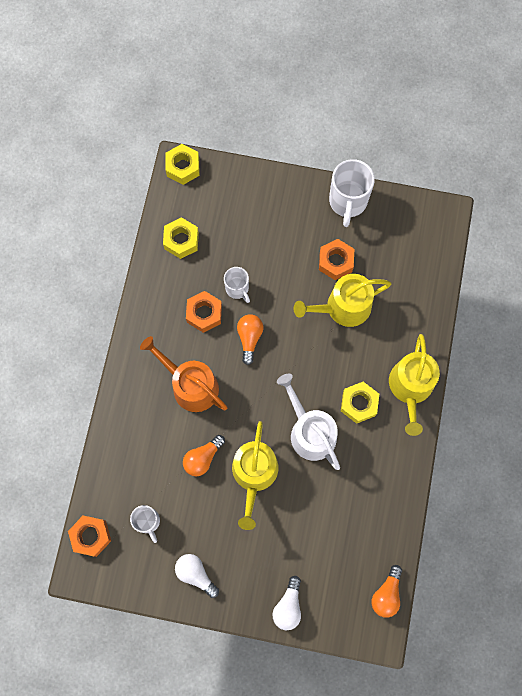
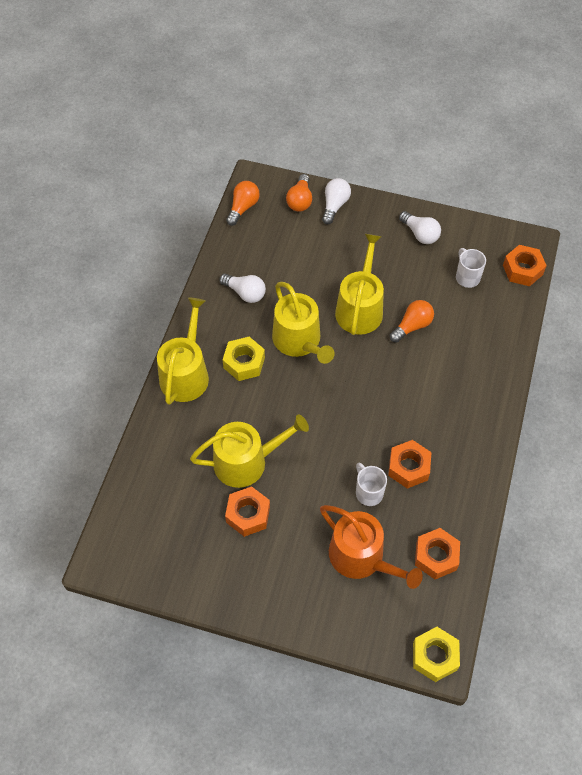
camera: 175 degrees left, 15 degrees down
(181, 240) = (436, 556): yellow nut -> orange nut
(190, 385) = (425, 394): orange watering can -> orange watering can (362, 558)
(249, 338) = (357, 437): orange light bulb -> orange light bulb (300, 200)
(309, 431) = (299, 341): white watering can -> yellow watering can
(348, 202) = (222, 589): white mug -> none
(369, 482) = (245, 293): none -> white light bulb

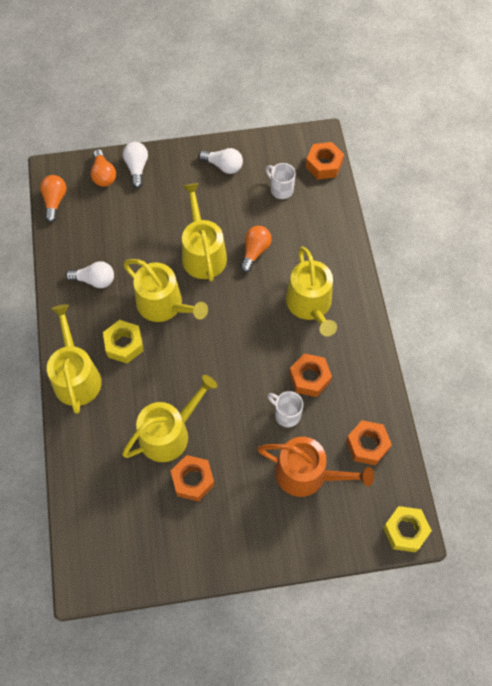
camera: 25 degrees left, 5 degrees up
(443, 398) = (310, 305): none -> yellow watering can

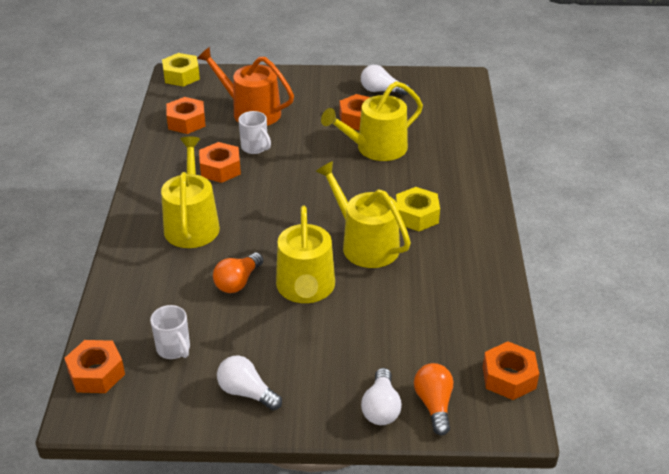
camera: 170 degrees left, 25 degrees down
(55, 201) = (509, 377): orange light bulb -> orange nut
(76, 376) = (471, 197): yellow watering can -> none
(94, 280) = (450, 278): white light bulb -> white light bulb (381, 91)

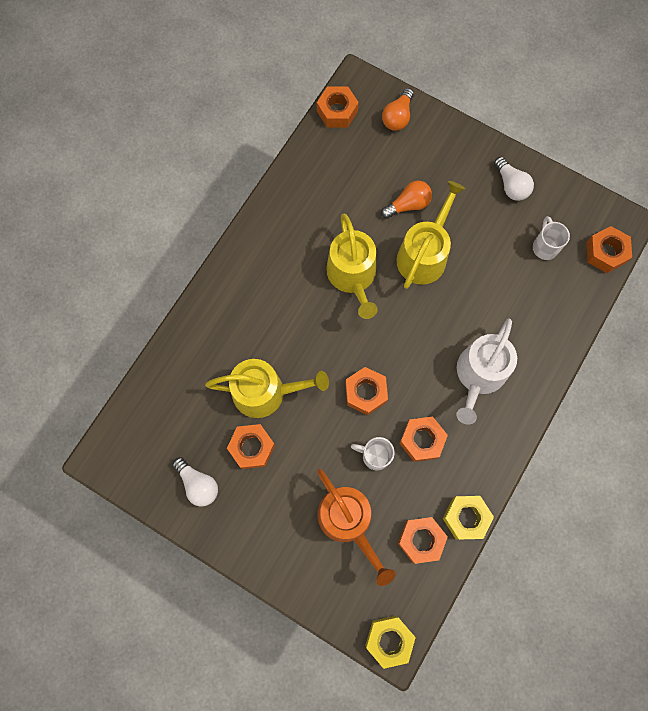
camera: 150 degrees left, 35 degrees up
(192, 224) = (479, 375): yellow watering can -> white watering can
(238, 282) = (471, 288): orange light bulb -> orange light bulb (408, 205)
(255, 148) = (374, 455): white mug -> white mug turned 60 degrees counterclockwise
(290, 177) = (365, 392): none -> orange nut
(381, 408) = (432, 131): white light bulb -> none
(416, 216) = (291, 285): yellow nut -> yellow nut (466, 518)

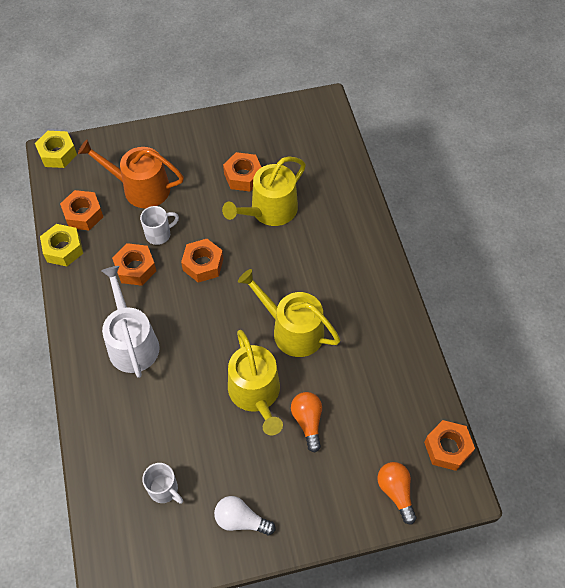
camera: 135 degrees right, 15 degrees down
(198, 484) = (254, 135): white light bulb -> none
(408, 205) = (308, 422): orange light bulb -> orange light bulb turned 150 degrees clockwise
(605, 252) = (106, 534): orange nut -> none

